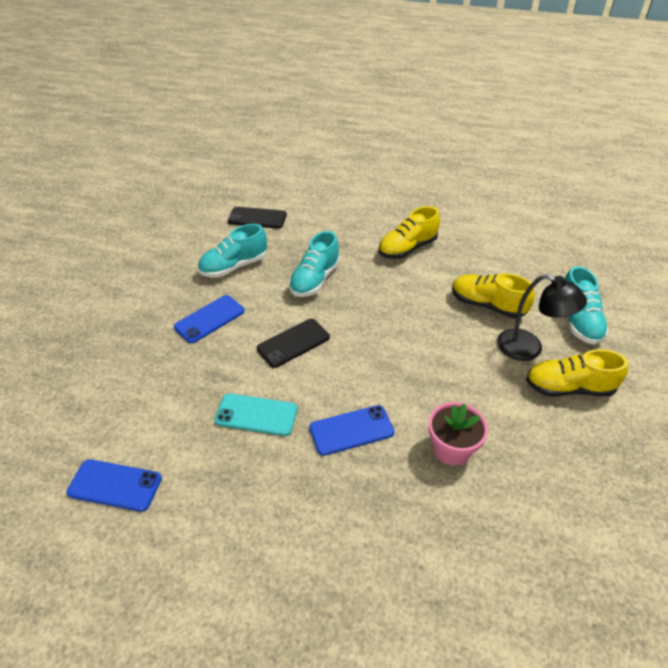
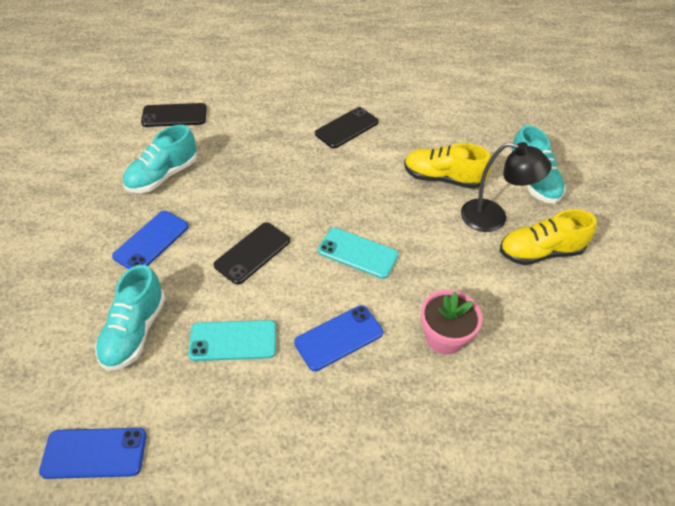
camera: 15 degrees left, 5 degrees up
(315, 280) = (257, 178): turquoise shoe -> turquoise shoe (134, 331)
(389, 359) = (358, 253): none -> turquoise phone
(407, 248) = (346, 128): yellow shoe -> black phone

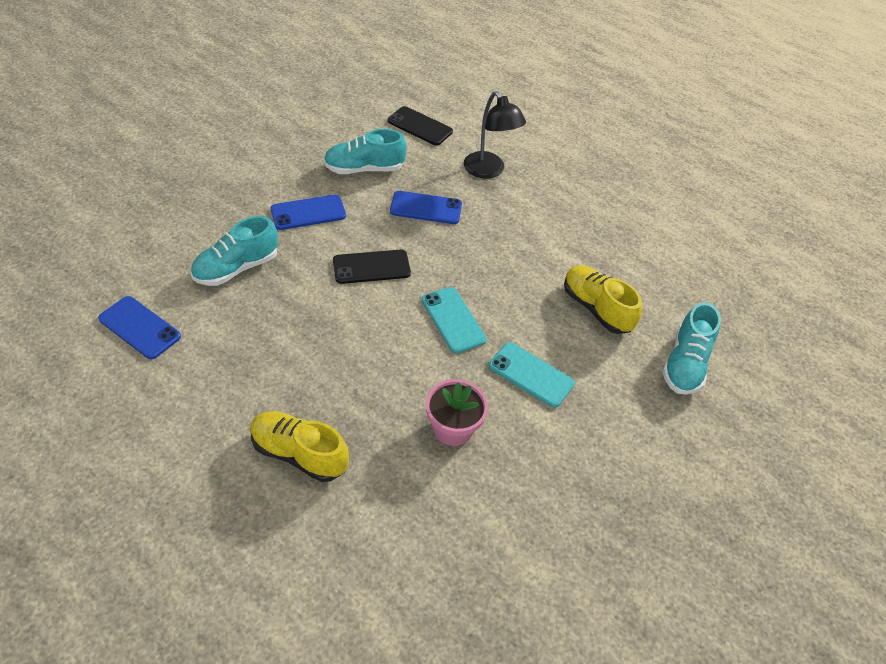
camera: 35 degrees right, 0 degrees up
(233, 340) = (294, 319): turquoise phone -> turquoise phone (531, 375)
(339, 338) = (370, 370): blue phone -> blue phone (426, 208)
(346, 128) = (554, 216): black phone -> none
(493, 218) = (606, 370): black lamp -> black lamp (489, 171)
(540, 252) = (618, 425): yellow shoe -> yellow shoe (299, 454)

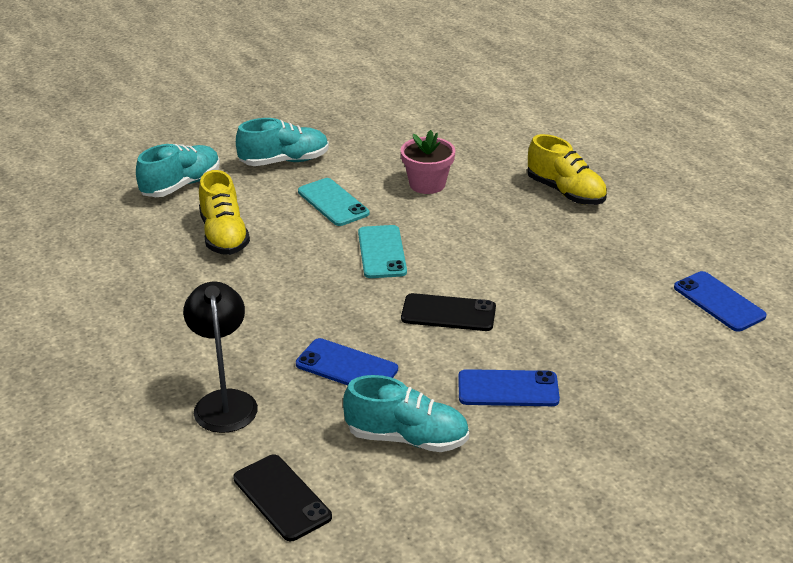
camera: 155 degrees left, 15 degrees down
(236, 268) = (610, 340): turquoise shoe -> turquoise shoe (284, 161)

